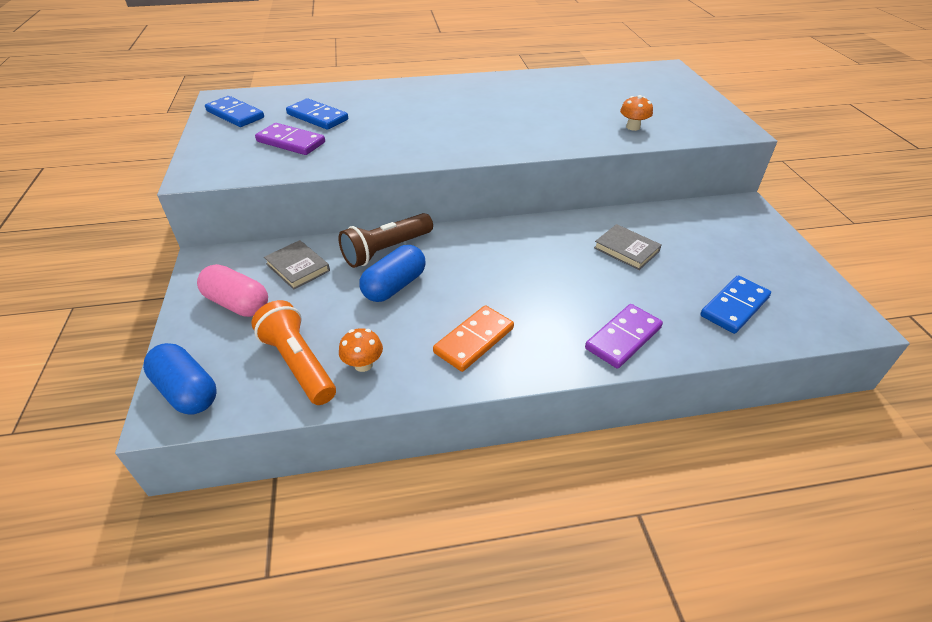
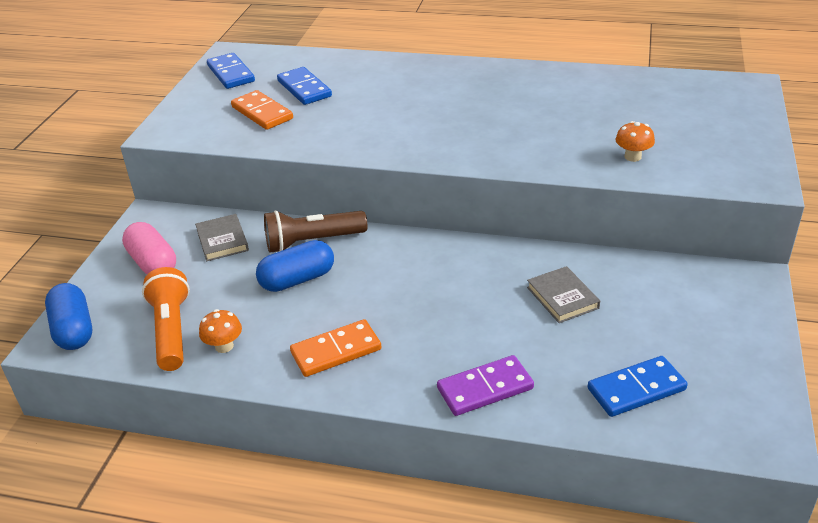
camera: 25 degrees right, 5 degrees down
(291, 142) = (262, 113): purple domino -> orange domino

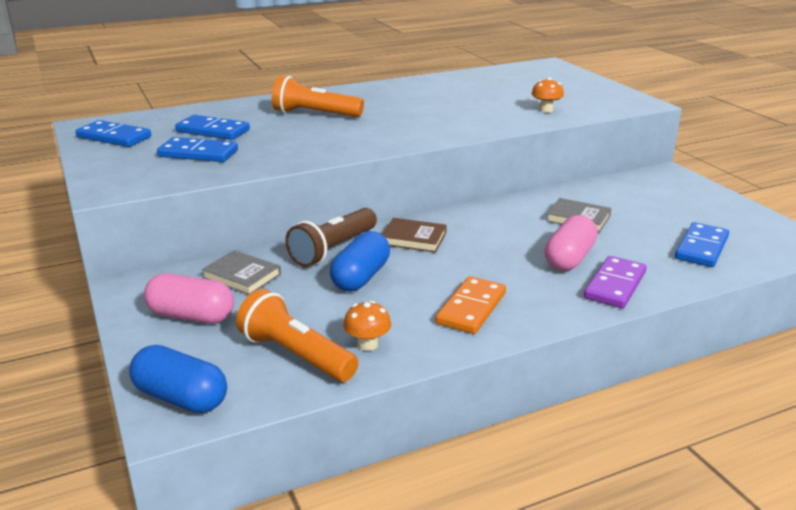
camera: 40 degrees left, 10 degrees down
(262, 113) = (198, 153): orange domino -> blue domino
(386, 257) = (413, 239): none -> brown book
(407, 93) = (315, 114): none -> orange flashlight
(486, 339) = (569, 258): none -> pink capsule

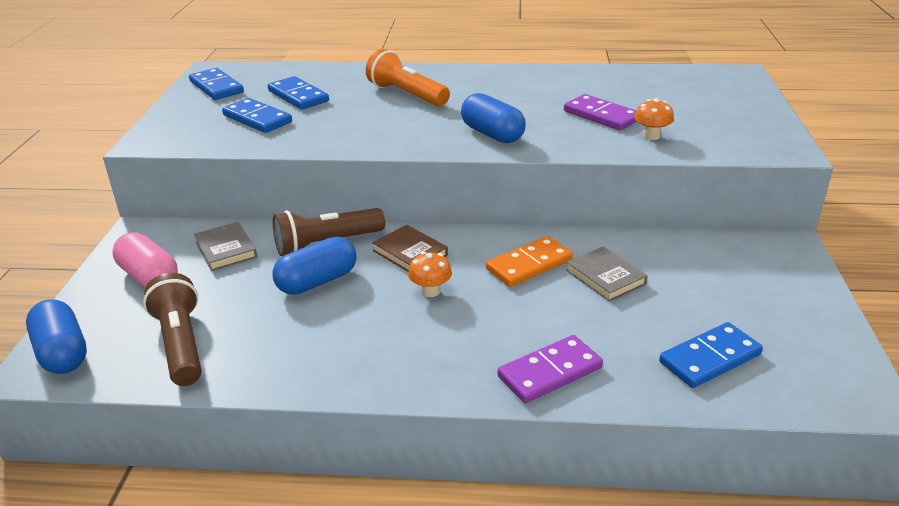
camera: 30 degrees right, 5 degrees up
(296, 355) = (181, 344): orange flashlight -> brown flashlight
(367, 344) = (246, 355): orange mushroom -> orange mushroom (430, 291)
(428, 128) = (492, 134): none -> blue capsule
(471, 308) = (375, 349): orange domino -> orange domino (529, 265)
(493, 103) = (601, 116): none -> purple domino
(569, 258) = (538, 323): pink capsule -> none

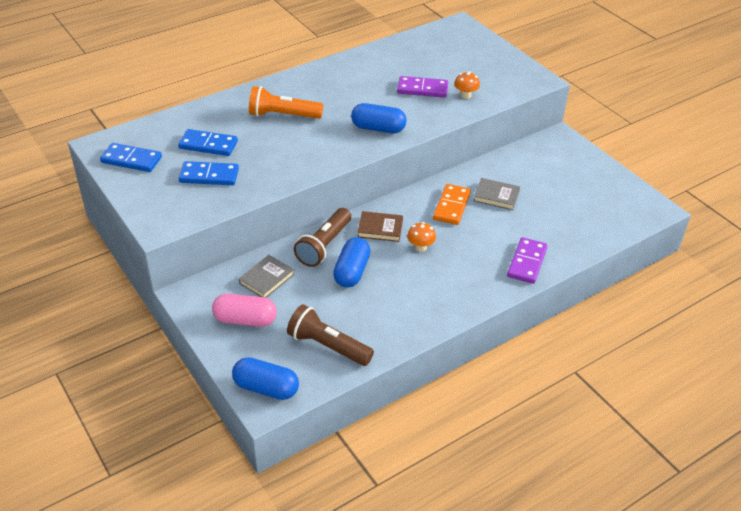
camera: 40 degrees left, 10 degrees up
(226, 249) = (266, 279): grey book -> grey book turned 75 degrees counterclockwise
(709, 358) = (584, 220): blue domino -> none

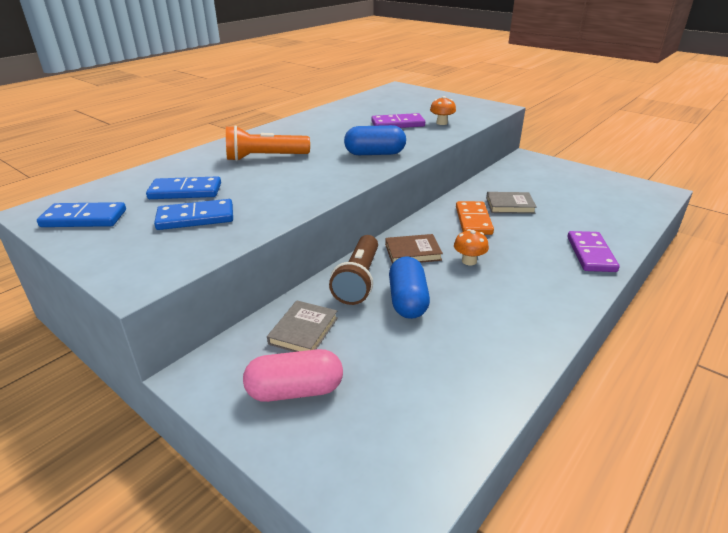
camera: 15 degrees left, 10 degrees down
(266, 388) = (373, 493): blue capsule -> none
(328, 346) = (431, 399): brown flashlight -> none

